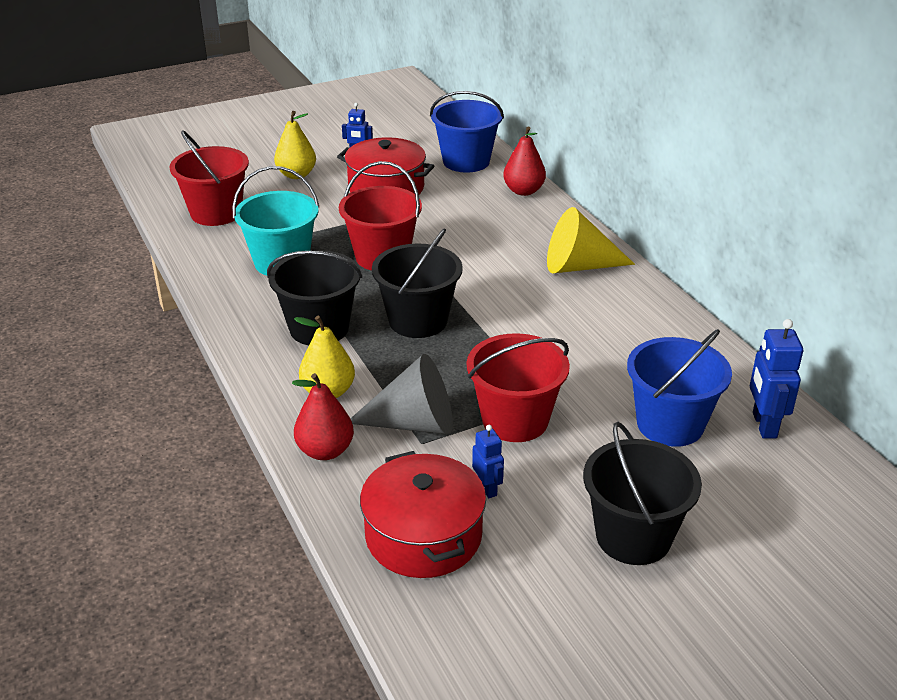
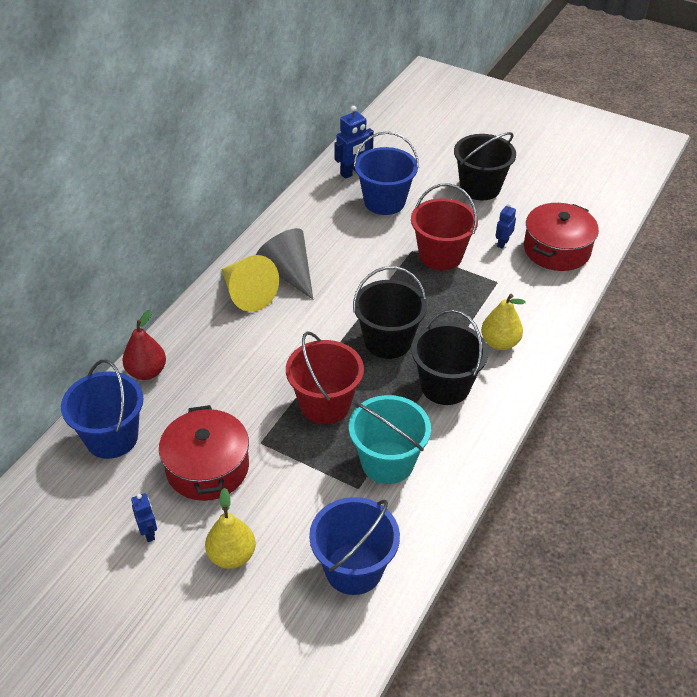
camera: 125 degrees left, 10 degrees up
(216, 213) = (353, 569): red bucket -> blue bucket
(325, 451) = (545, 315): red pear -> none
(414, 423) = (485, 292): grey cone -> grey cone (288, 273)

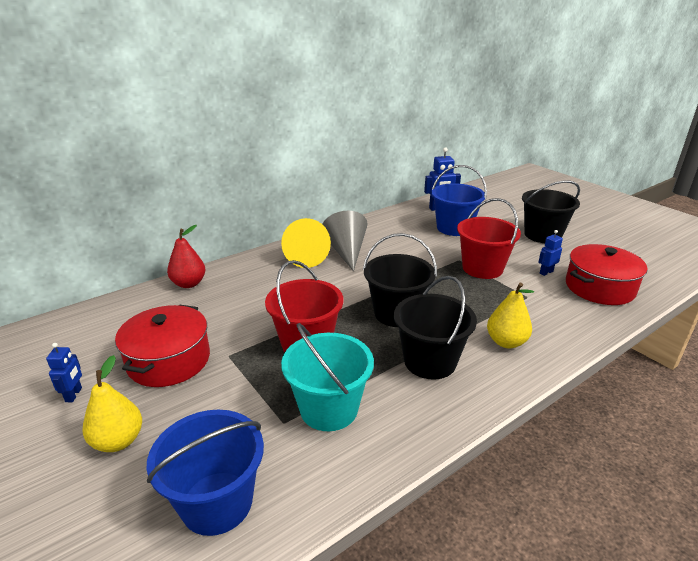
camera: 25 degrees right, 15 degrees down
(111, 437) = (121, 317): blue bucket -> none

